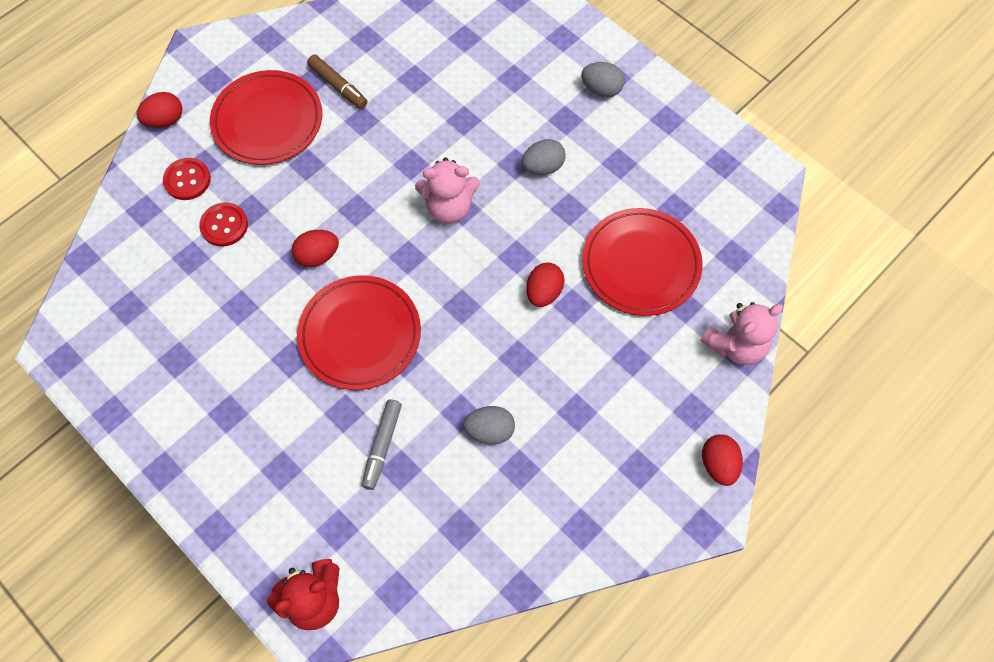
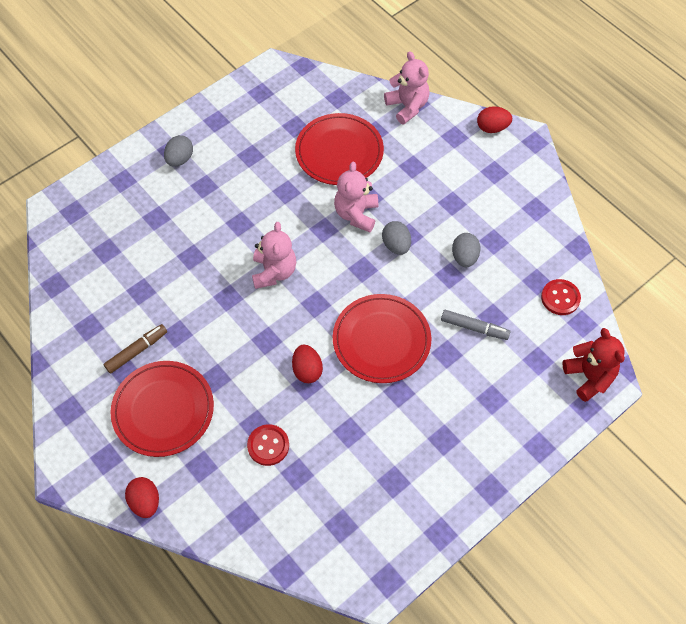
camera: 85 degrees left, 5 degrees down
(187, 180) = (216, 479): red button -> red button (560, 298)
(543, 167) = (246, 205): grey egg -> grey egg (396, 245)
(544, 292) = (356, 214): red egg -> pink teddy bear

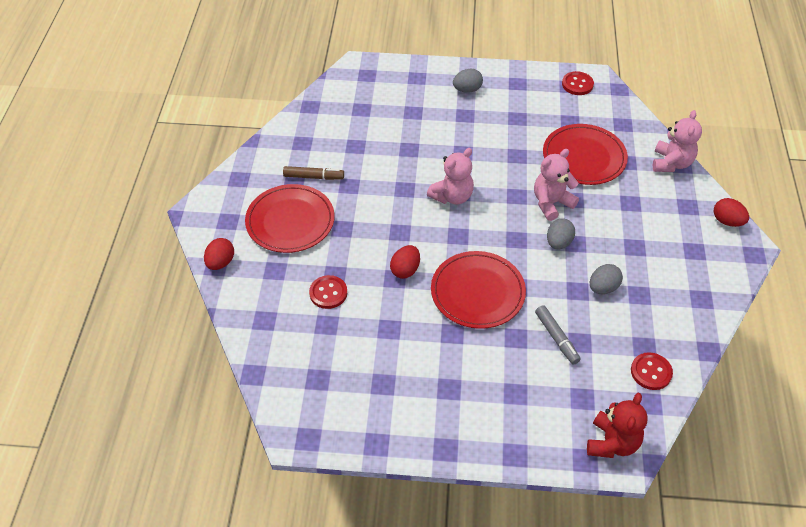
camera: 45 degrees right, 10 degrees down
(266, 85) = (577, 84): none -> red button

